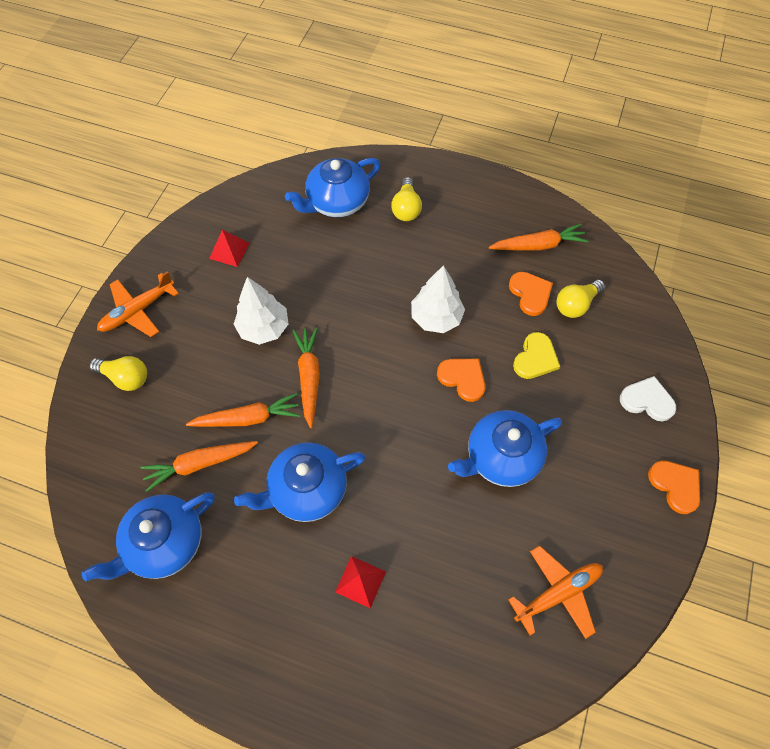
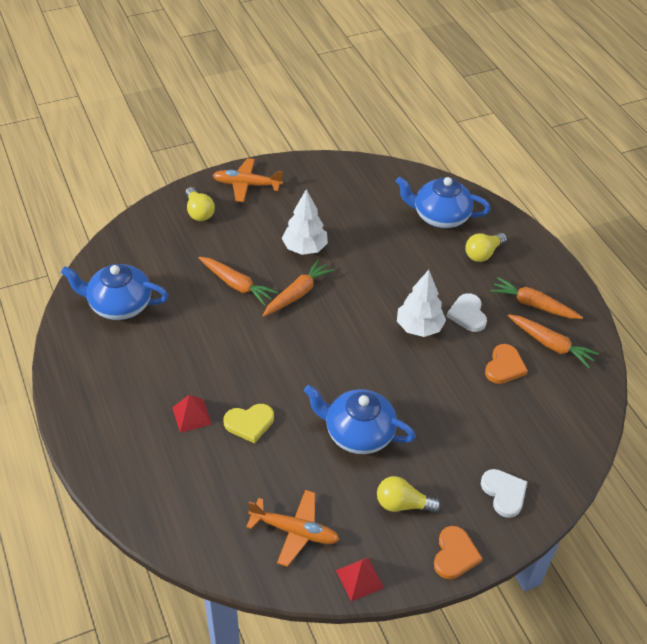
camera: 45 degrees right, 15 degrees down
(199, 464) = (183, 284): orange carrot -> orange carrot (533, 305)
(229, 250) = (337, 193): red pyramid -> red pyramid (359, 579)
(307, 489) = (222, 346): blue teapot -> none
(456, 273) = (467, 314): none -> white heart
(462, 378) = (391, 373): orange heart -> none
(535, 358) = (456, 403): yellow heart -> yellow heart (249, 423)
(576, 304) = (530, 399): yellow light bulb -> yellow light bulb (402, 504)

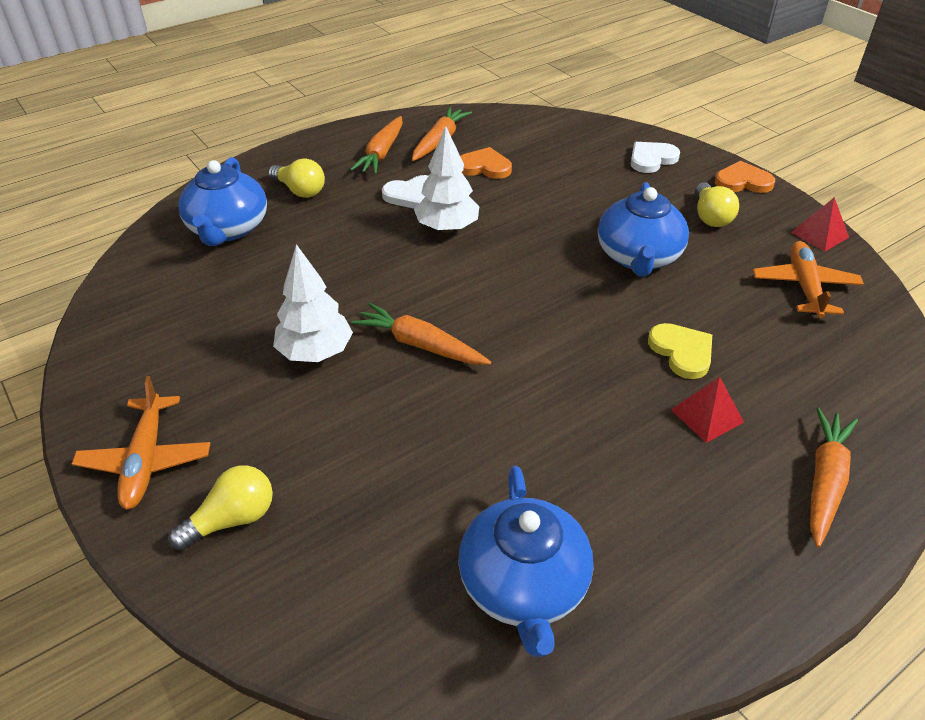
camera: 100 degrees left, 5 degrees down
(237, 285) = (420, 419): orange carrot -> orange carrot (824, 480)

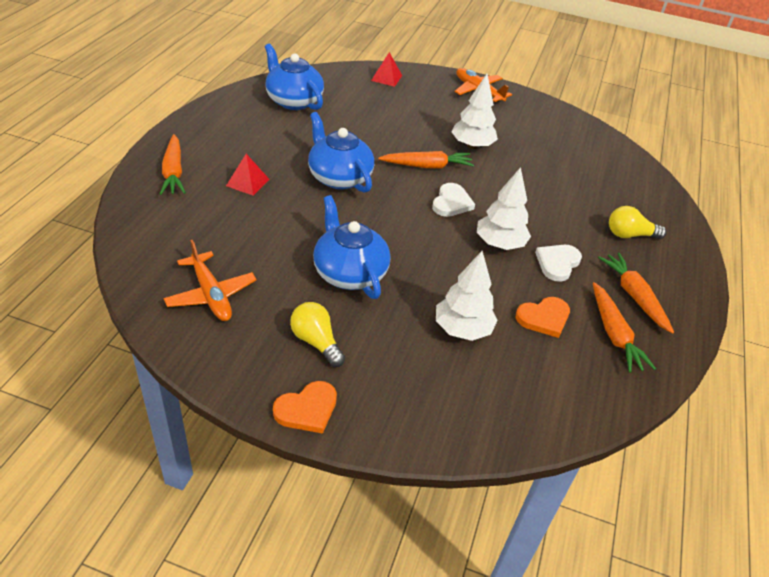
camera: 140 degrees right, 0 degrees up
(228, 229) = (620, 191): blue teapot -> blue teapot (339, 177)
(232, 519) = (421, 86): yellow light bulb -> none
(567, 183) = (462, 329): none -> white tree
(651, 159) = (415, 403): white heart -> white heart (451, 203)
(682, 352) = (279, 212): yellow heart -> none
(819, 234) = (209, 361): red pyramid -> red pyramid (386, 78)

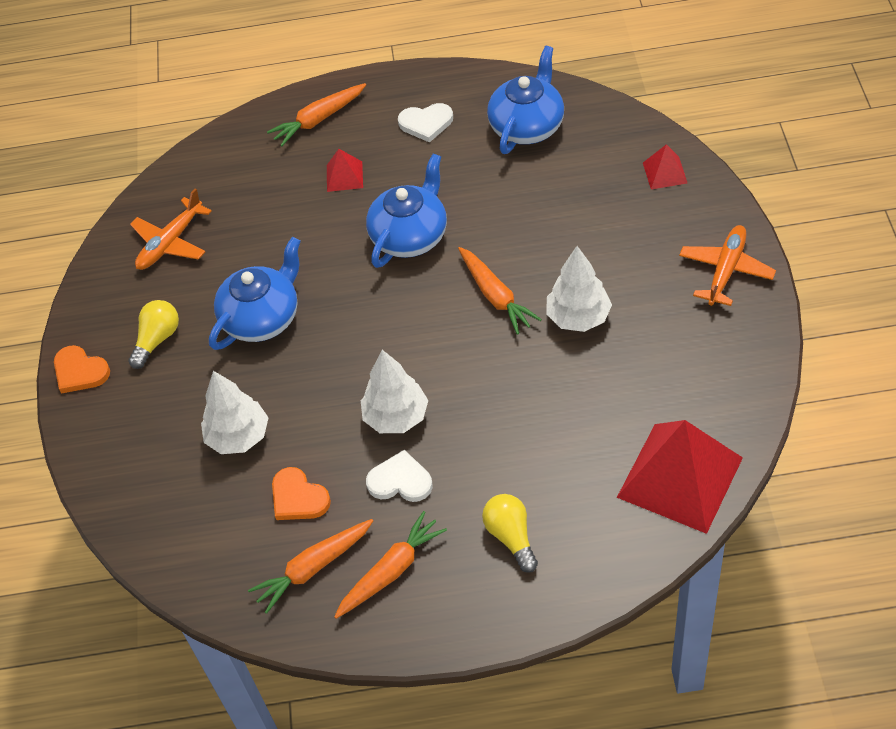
camera: 75 degrees right, 10 degrees up
(451, 203) = (440, 346): white heart -> white heart (426, 123)
(616, 161) = (680, 477): none -> red pyramid

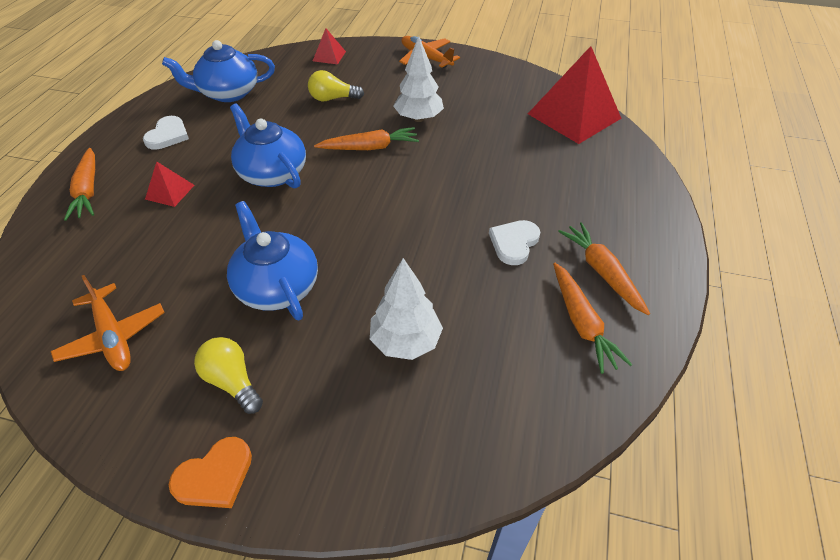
camera: 75 degrees left, 5 degrees down
(298, 498) = (500, 314): orange heart -> none
(396, 417) = (449, 228): white tree -> none
(511, 536) = (592, 198): yellow light bulb -> yellow light bulb (333, 99)
(527, 126) = (228, 93): blue teapot -> blue teapot turned 60 degrees counterclockwise

